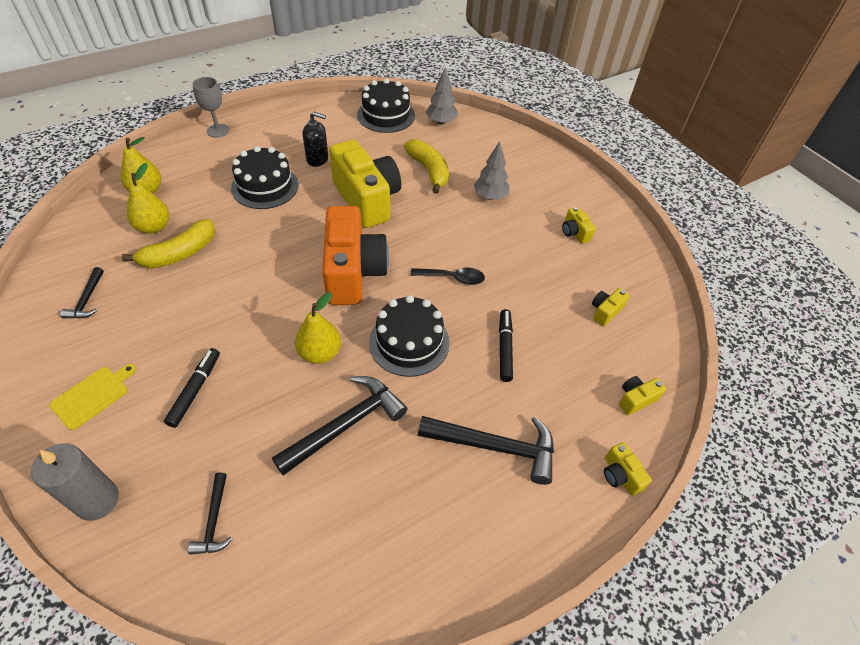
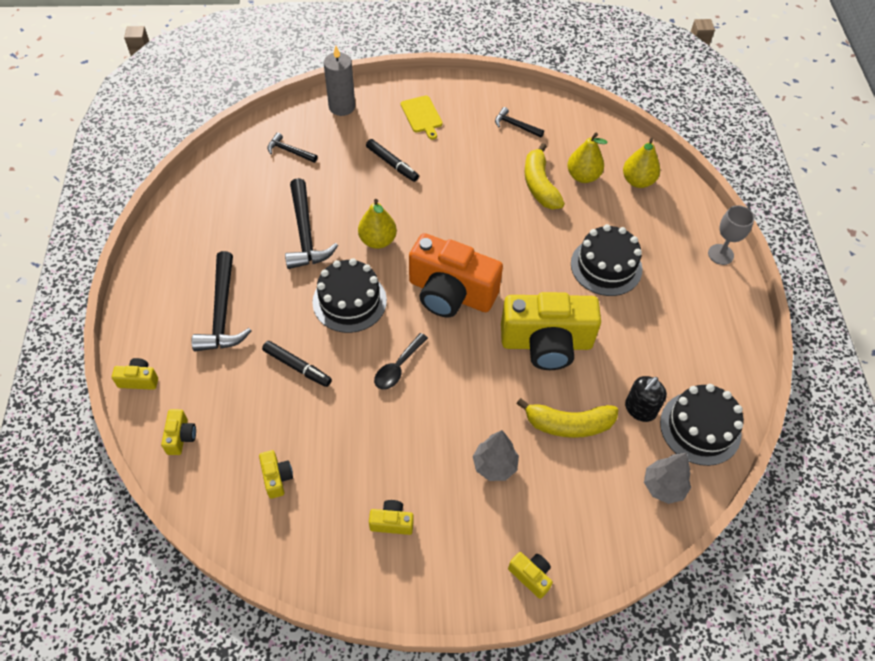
camera: 120 degrees right, 5 degrees up
(317, 159) = (634, 324): black soap dispenser -> black soap dispenser (640, 409)
(495, 447) = (222, 312): black hammer -> black hammer turned 45 degrees counterclockwise
(546, 160) = (531, 576): none -> yellow camera

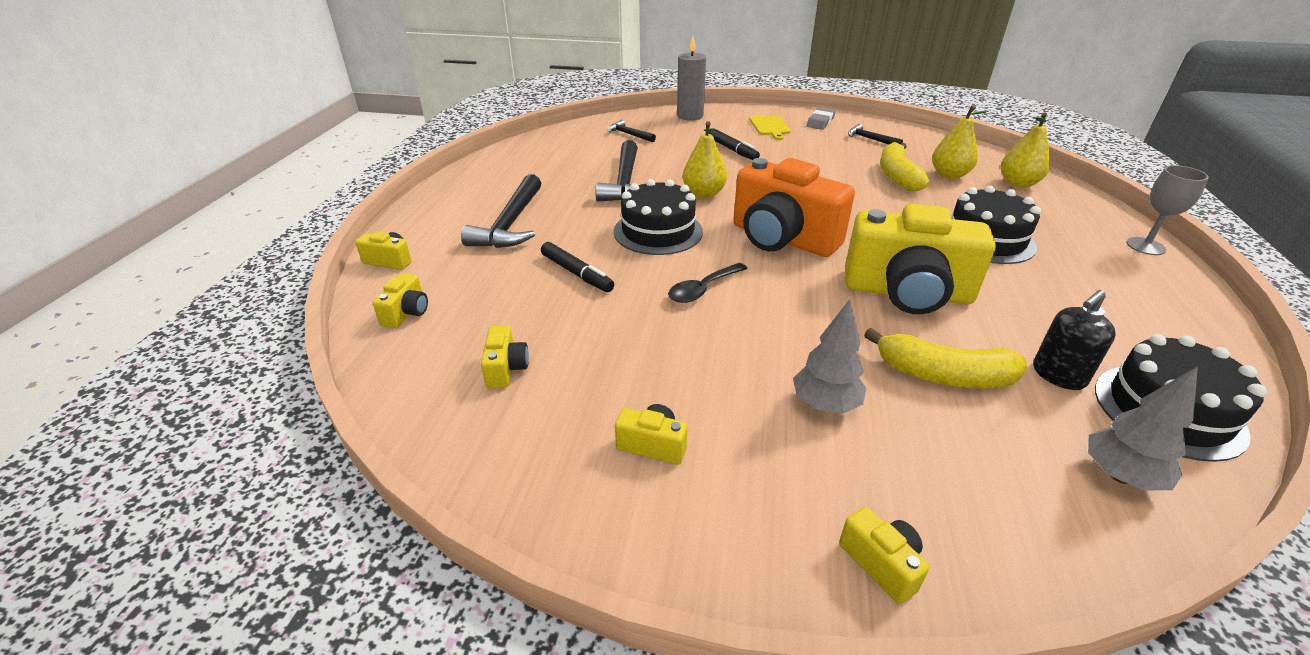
camera: 15 degrees right, 20 degrees down
(468, 100) = (820, 122): none -> grey eraser

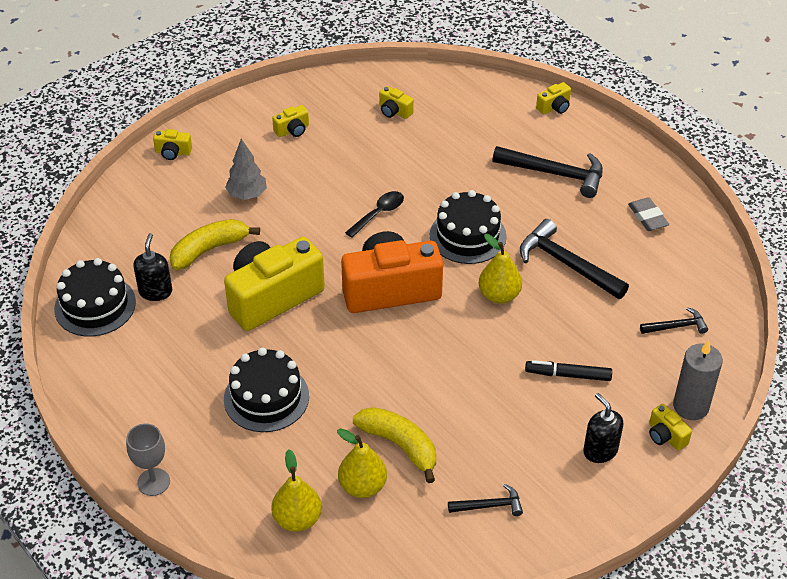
camera: 130 degrees right, 10 degrees up
(406, 313) = (484, 97): yellow camera -> yellow camera (665, 436)
(510, 223) = (555, 174): black hammer -> black hammer turned 150 degrees clockwise
(576, 273) = (455, 173): black marker -> none
(702, 289) = (379, 213): black spoon -> black spoon turned 45 degrees clockwise
(770, 126) = (600, 450): yellow cutting board -> black soap dispenser
(820, 122) = (573, 507): grey eraser -> grey eraser (647, 217)
(1120, 476) = (105, 249): grey tree -> none

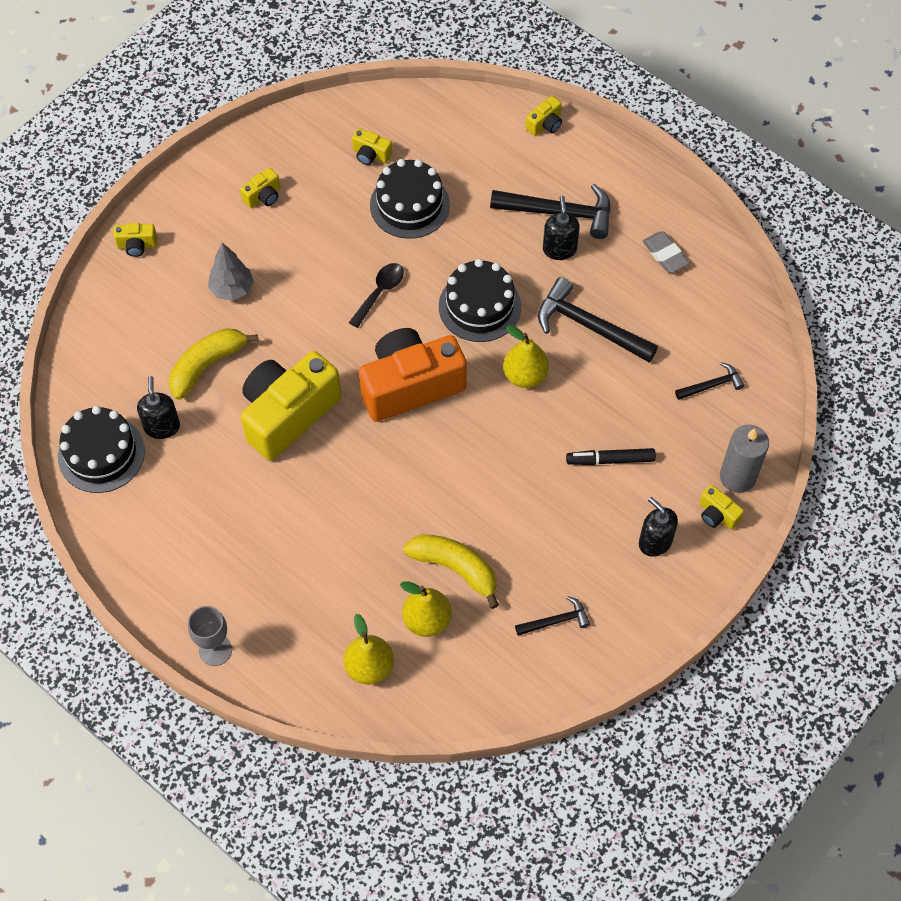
camera: 10 degrees left, 15 degrees up
(266, 397) = (308, 535): black cake -> black cake (409, 205)
(550, 201) = (559, 249): none -> black soap dispenser

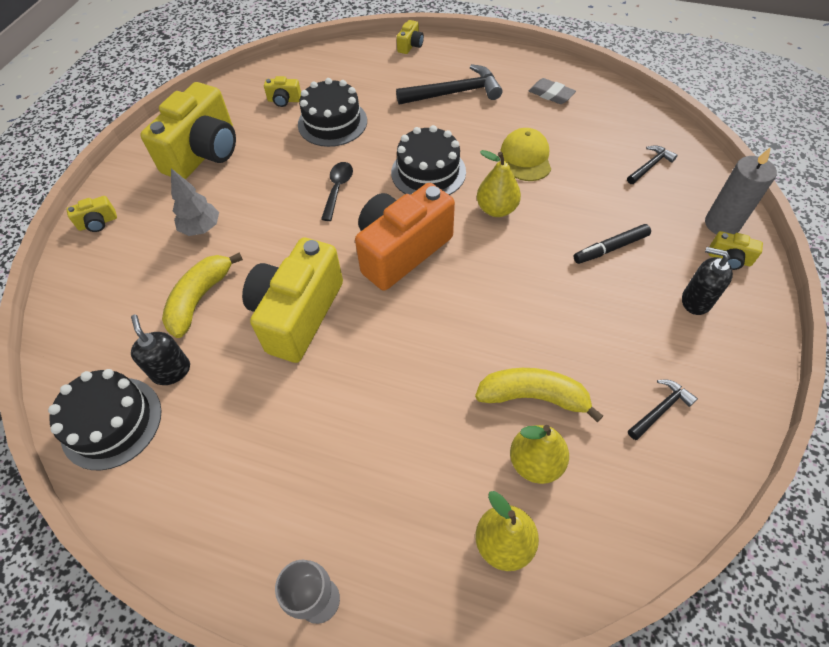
camera: 20 degrees left, 5 degrees down
(263, 196) = (204, 153): yellow camera -> yellow camera, size x2.44
(559, 249) = (469, 115): black soap dispenser -> none
(589, 326) = (526, 157): black hammer -> yellow cap

